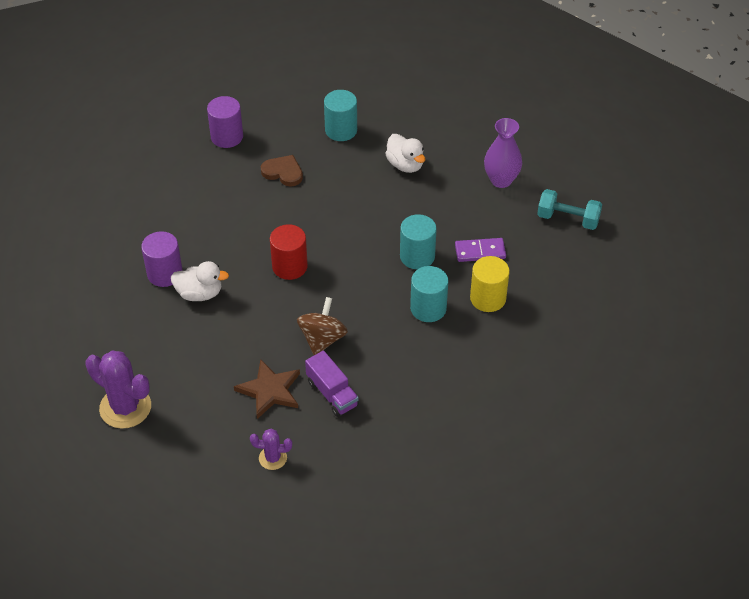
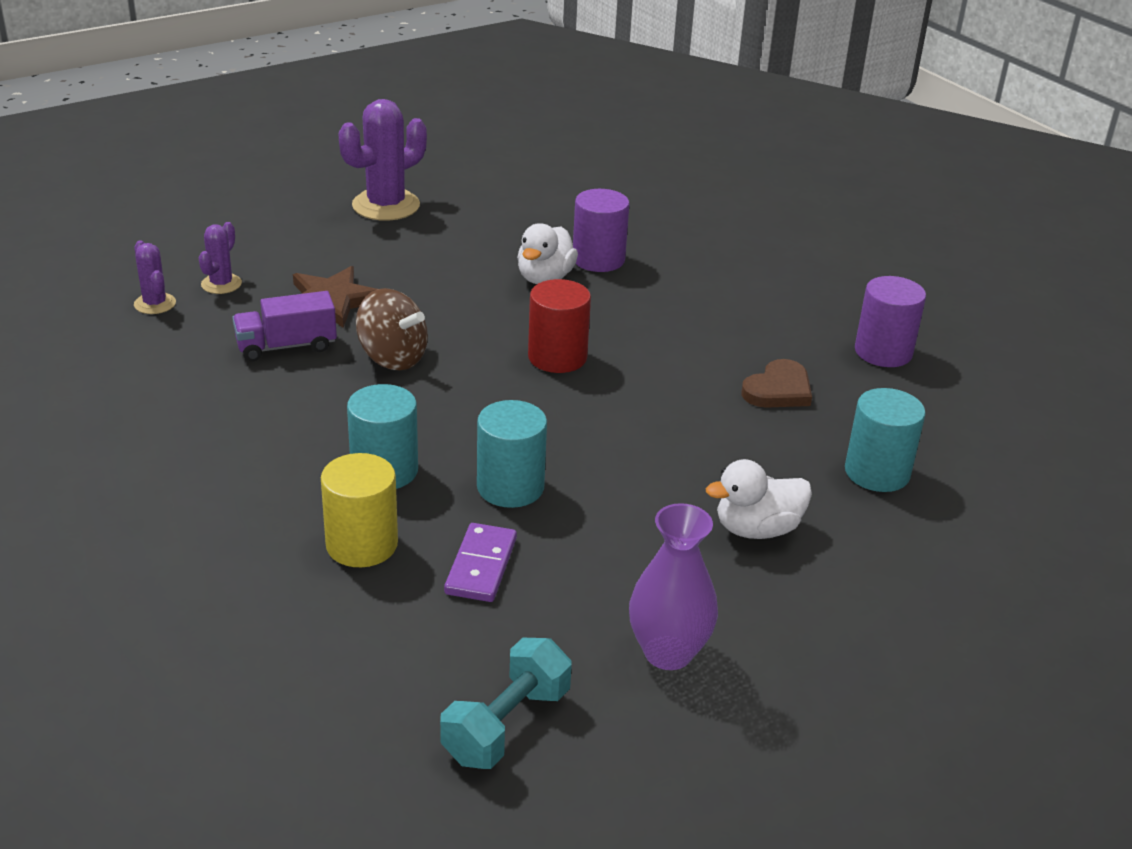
camera: 105 degrees right, 15 degrees down
(312, 483) = (155, 304): none -> purple cactus

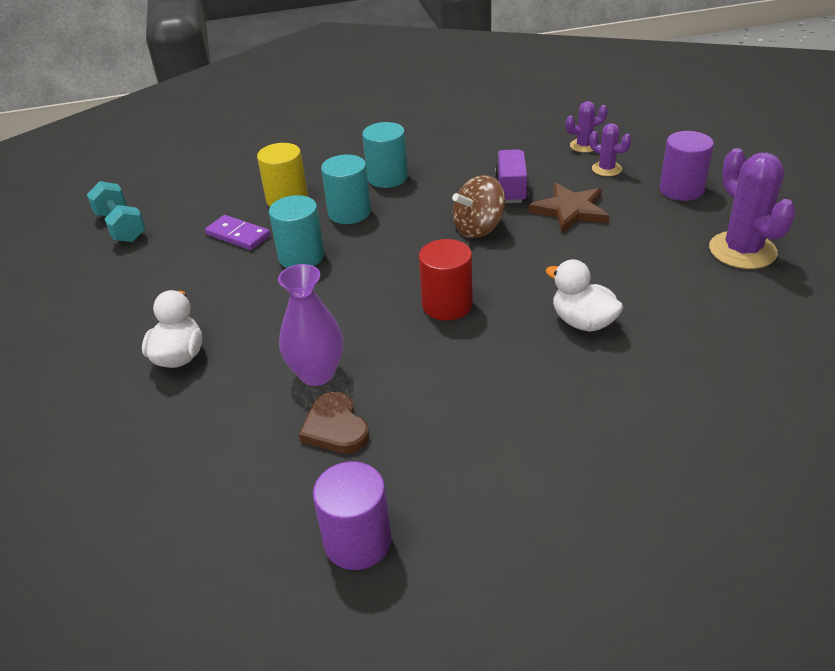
camera: 115 degrees right, 5 degrees up
(598, 259) = (615, 365): purple cylinder -> purple cylinder (681, 189)
(668, 652) = (114, 288): purple vase -> purple vase (317, 373)
(877, 472) = (186, 451): turquoise cylinder -> turquoise cylinder (387, 177)

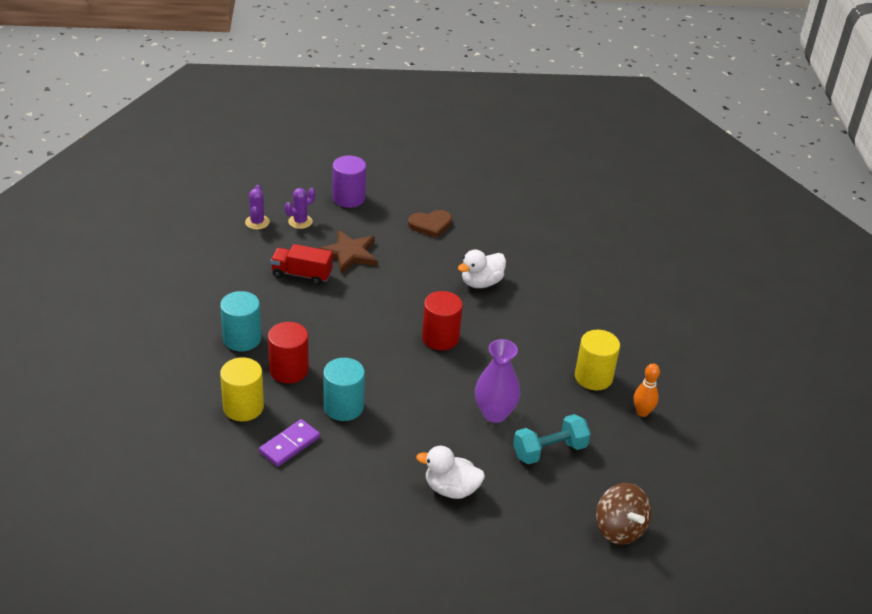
camera: 85 degrees left, 0 degrees up
(121, 227) = (229, 532): turquoise dumbbell -> turquoise dumbbell (549, 450)
(335, 427) = (549, 410): brown heart -> brown heart (430, 225)
(349, 212) = (289, 370): turquoise cylinder -> red cylinder
(357, 541) = (642, 412): purple cylinder -> orange bowling pin
(423, 469) = (593, 377): none -> yellow cylinder
(479, 228) = (350, 303): brown spinning top -> brown spinning top (619, 529)
(511, 189) = (301, 274): purple truck -> red truck
(742, 250) = (433, 199): purple cactus -> none

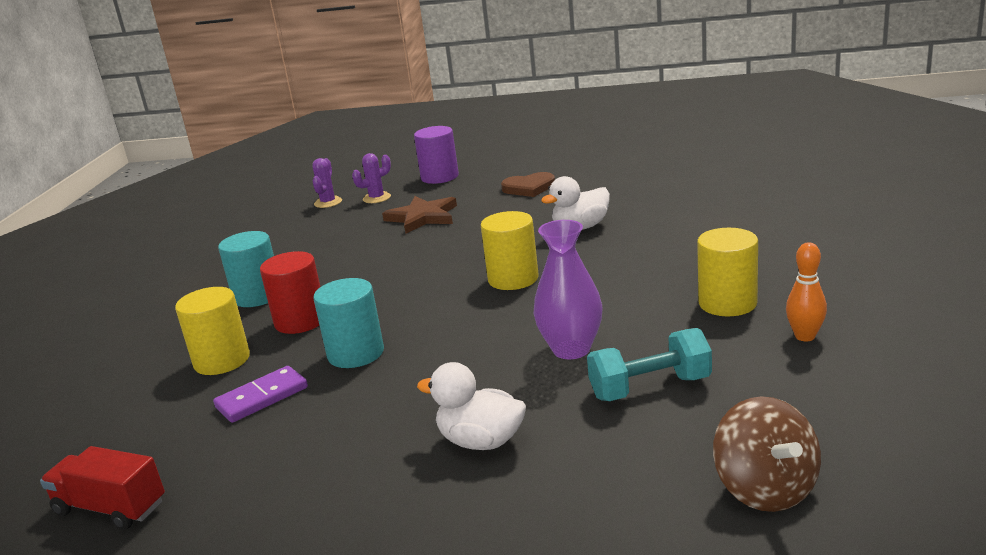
camera: 15 degrees right, 15 degrees down
(301, 274) = (358, 237): red truck -> red truck (110, 508)
(440, 338) = (513, 279): red cylinder -> yellow cylinder

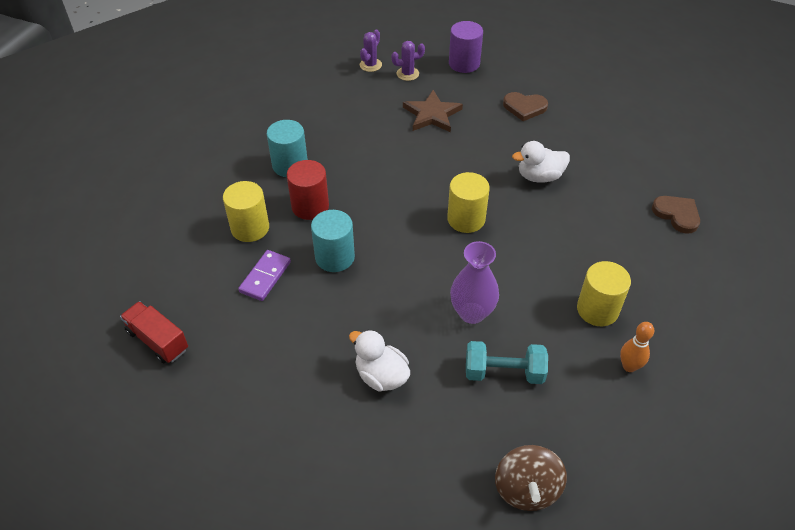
camera: 15 degrees right, 25 degrees up
(262, 397) = (265, 277): purple domino -> purple domino turned 45 degrees counterclockwise
(758, 214) = (677, 215): none -> brown heart

